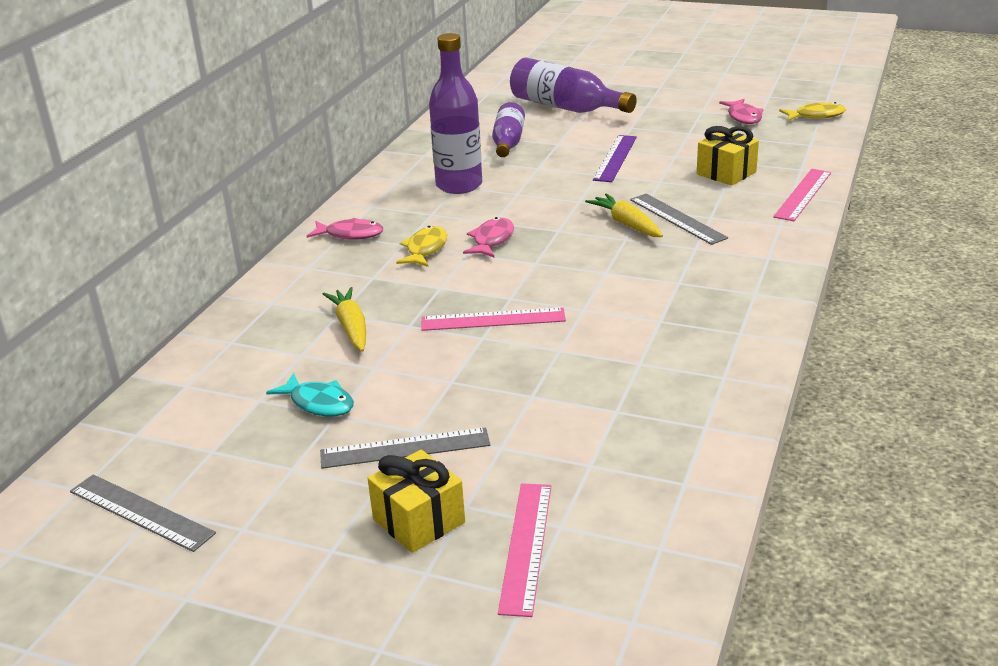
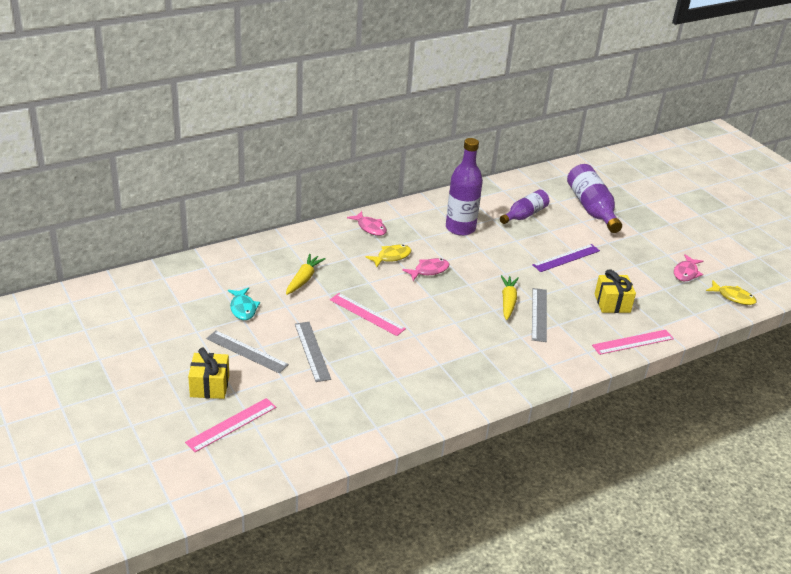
camera: 35 degrees right, 5 degrees up
(141, 512) = (126, 313): grey ruler -> grey ruler (312, 351)

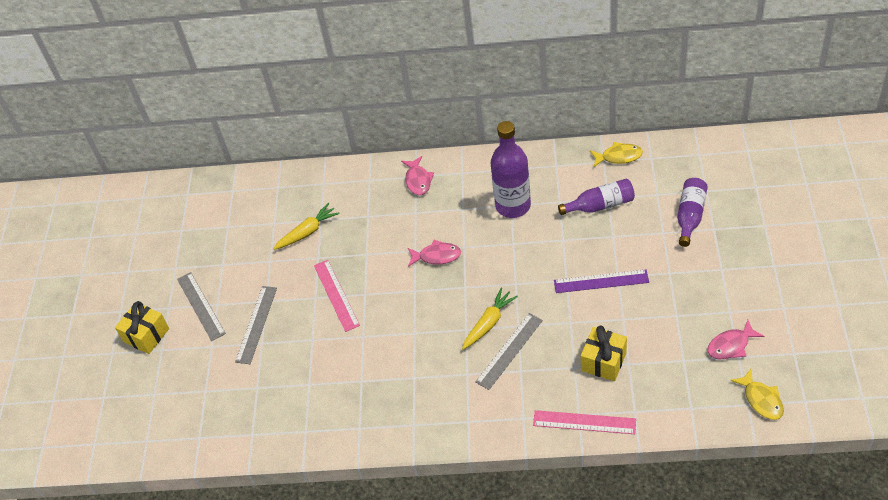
camera: 40 degrees right, 15 degrees up
(231, 424) = (136, 385): pink ruler -> none
(243, 308) = (230, 252): turquoise fish -> none
(391, 257) = (412, 226): yellow fish -> yellow fish (618, 156)
(591, 209) = (690, 216): purple bottle -> purple bottle, size x0.65

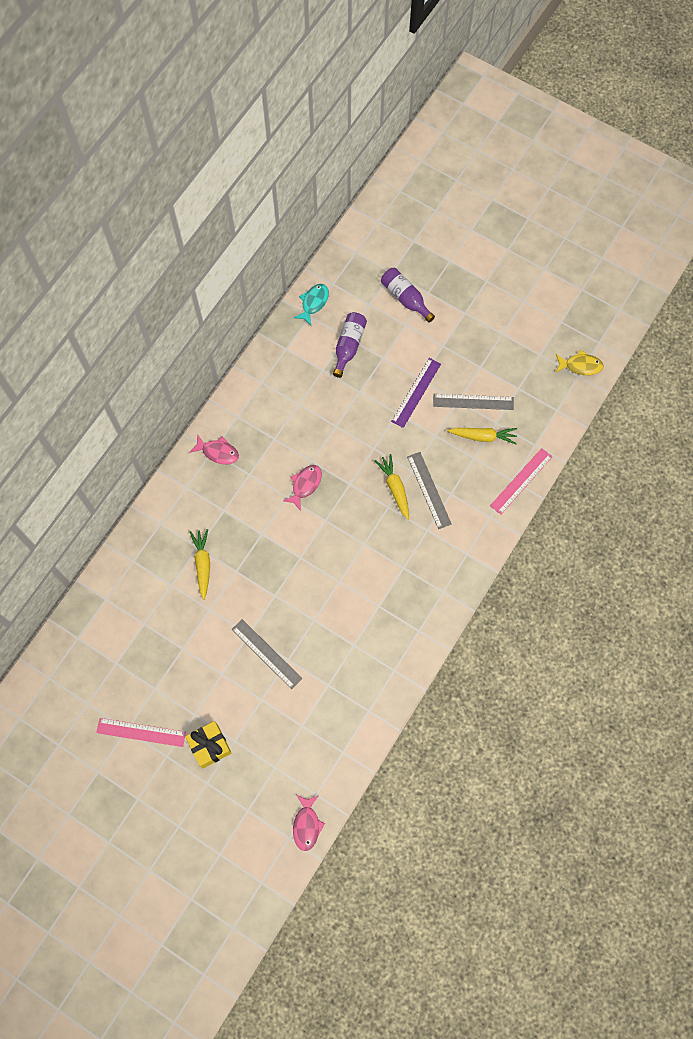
camera: 65 degrees left, 20 degrees up
(200, 306) = (213, 688): grey ruler -> grey ruler (473, 402)
(336, 295) = (284, 578): pink ruler -> pink ruler (141, 732)
(513, 206) = (300, 403): purple bottle -> none
(603, 361) = (483, 436): yellow gift -> yellow carrot
(618, 156) = (313, 303): yellow fish -> turquoise fish
(731, 345) = (528, 352): pink fish -> pink fish (306, 825)

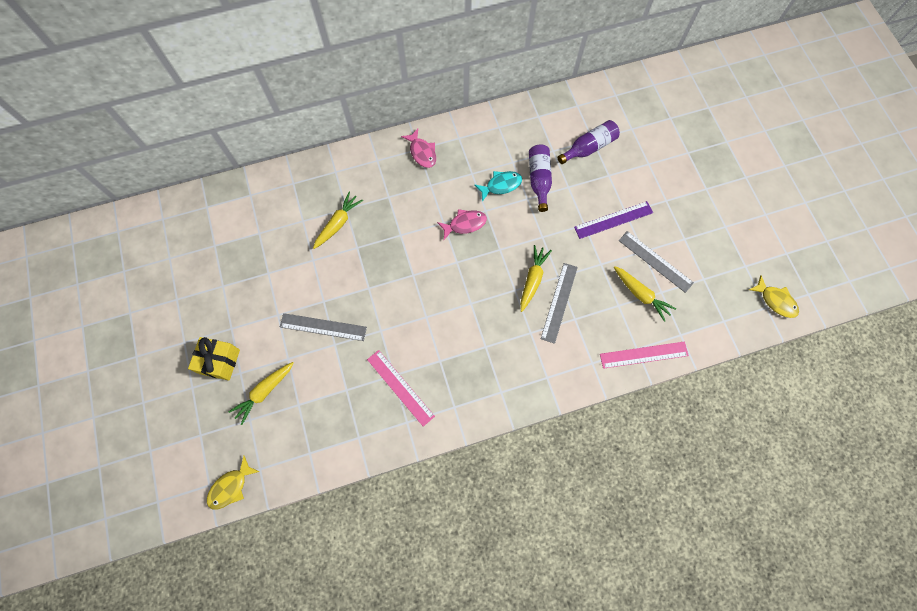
camera: 40 degrees right, 0 degrees up
(141, 732) = (183, 309): pink ruler -> pink ruler (400, 387)
(266, 653) = (323, 327): grey ruler -> grey ruler turned 75 degrees counterclockwise
(267, 738) = (264, 392): none -> yellow carrot
(306, 825) = (231, 487): pink fish -> yellow fish
(313, 303) = (588, 98): turquoise fish -> turquoise fish (501, 185)
(405, 298) = (665, 144): purple bottle -> purple bottle (539, 180)

